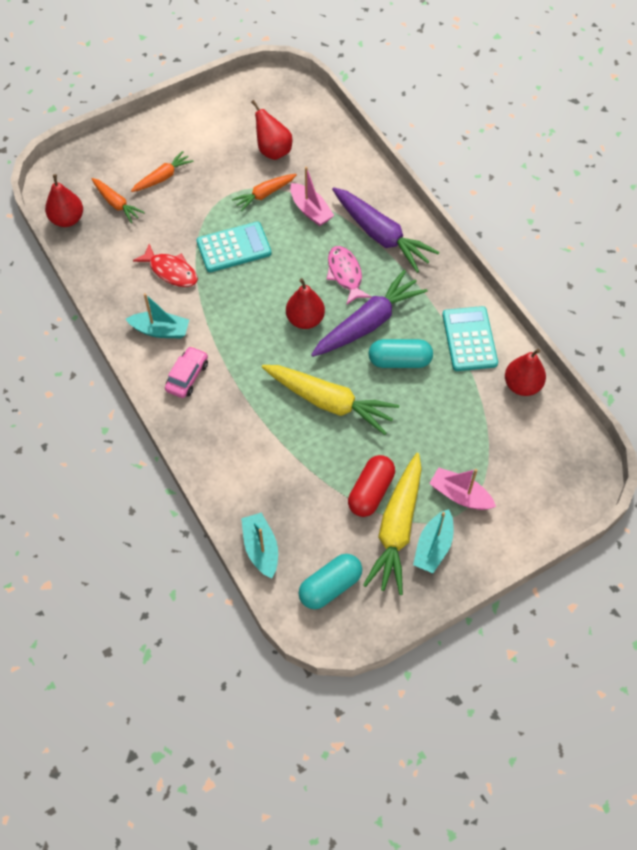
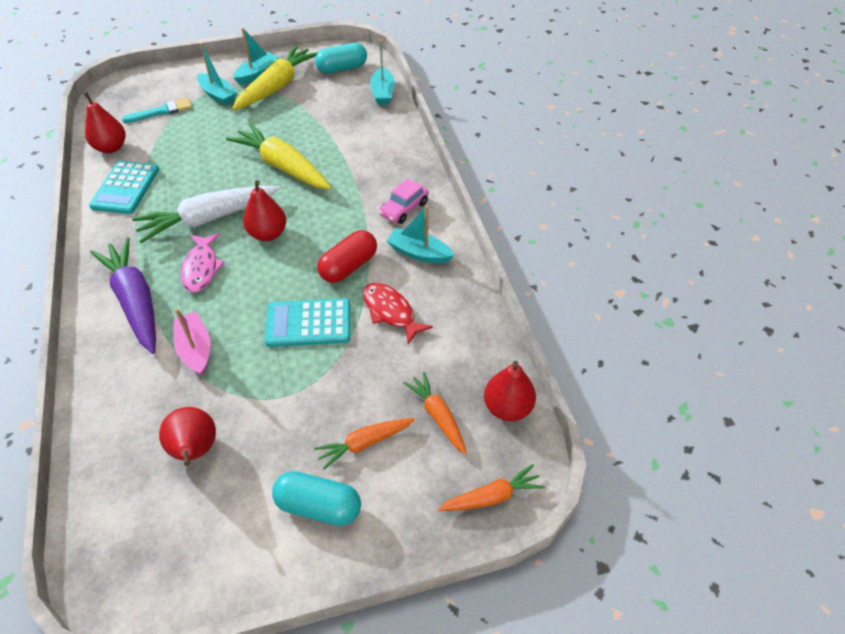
camera: 165 degrees left, 10 degrees down
(264, 194) = (240, 384): orange carrot -> orange carrot (492, 496)
(368, 323) = (208, 219): purple carrot -> white carrot
(371, 492) = (283, 108): red capsule -> red capsule (348, 266)
(399, 361) = (201, 184): turquoise capsule -> turquoise capsule (318, 506)
(460, 495) = (218, 95): pink boat -> turquoise boat
(507, 451) = (161, 111): none -> turquoise brush

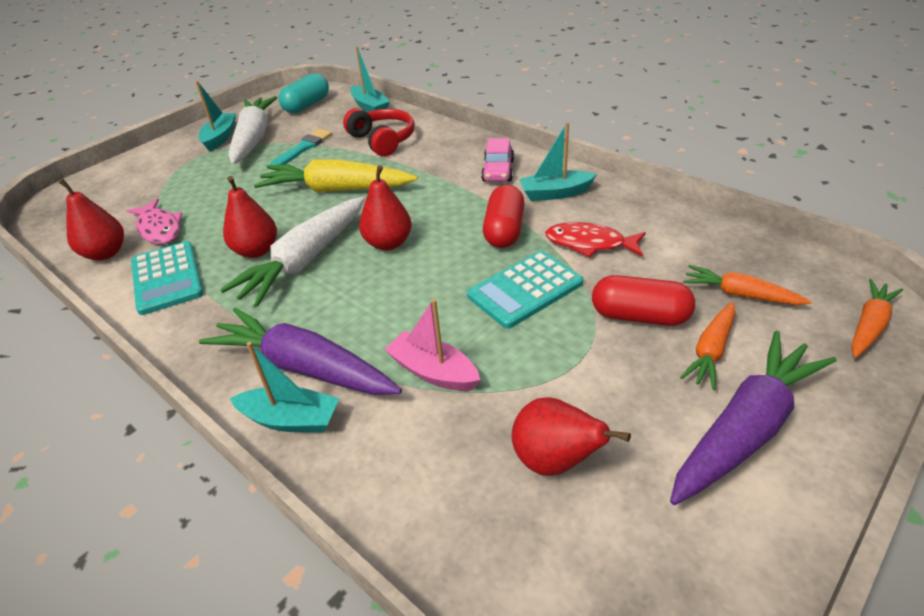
camera: 30 degrees left, 10 degrees down
(161, 111) = (137, 202): turquoise brush -> turquoise brush (303, 148)
(201, 268) = (349, 302): pink fish -> pink fish (159, 228)
(218, 95) = (193, 167): turquoise boat -> turquoise boat (291, 419)
(277, 86) = (254, 138): yellow carrot -> white carrot
(318, 506) = (746, 428): turquoise capsule -> purple carrot
(353, 389) = (639, 316): none -> red capsule
(357, 134) = (382, 140): none -> red headphones
(507, 407) = (783, 258): red pear -> red pear (256, 251)

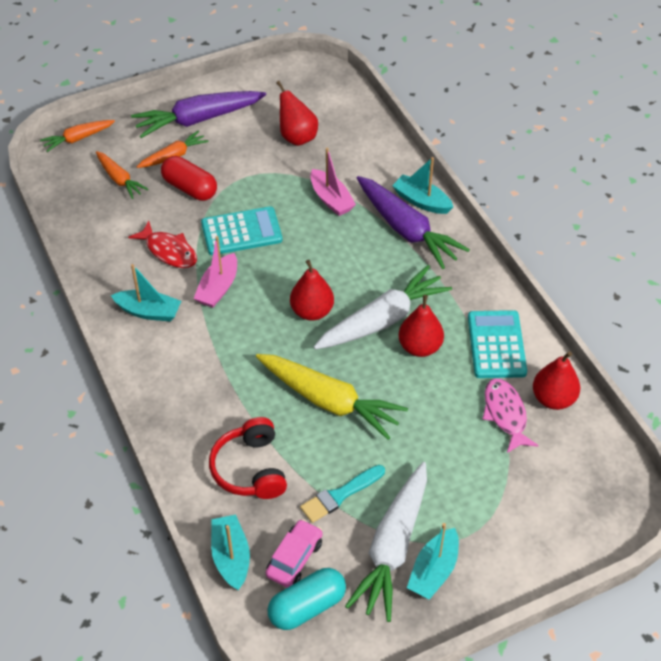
camera: 160 degrees left, 10 degrees up
(498, 171) = (172, 362): pink car -> pink car (294, 558)
(504, 230) = (218, 288): red capsule -> pink boat

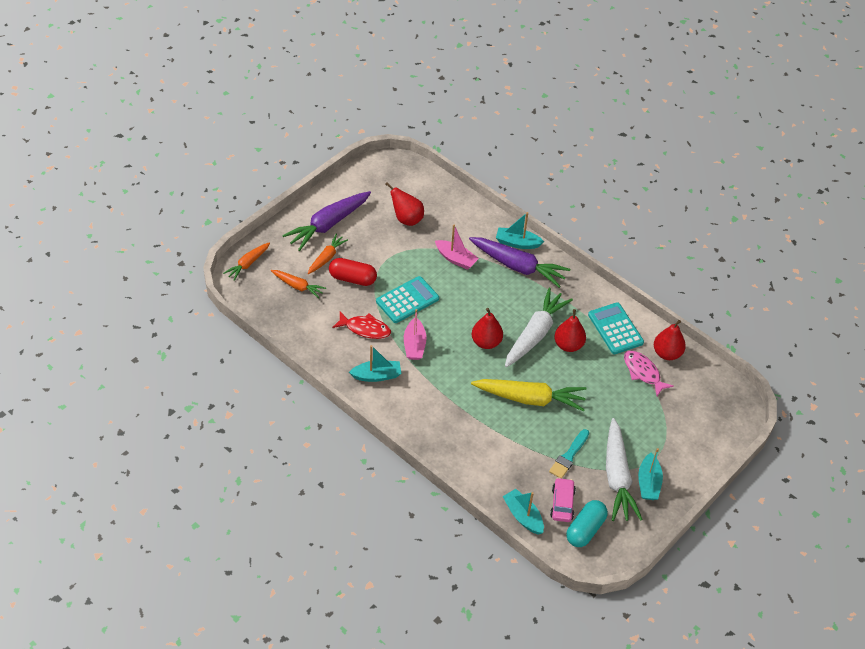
camera: 25 degrees left, 0 degrees up
(250, 469) = (504, 458): red headphones -> none

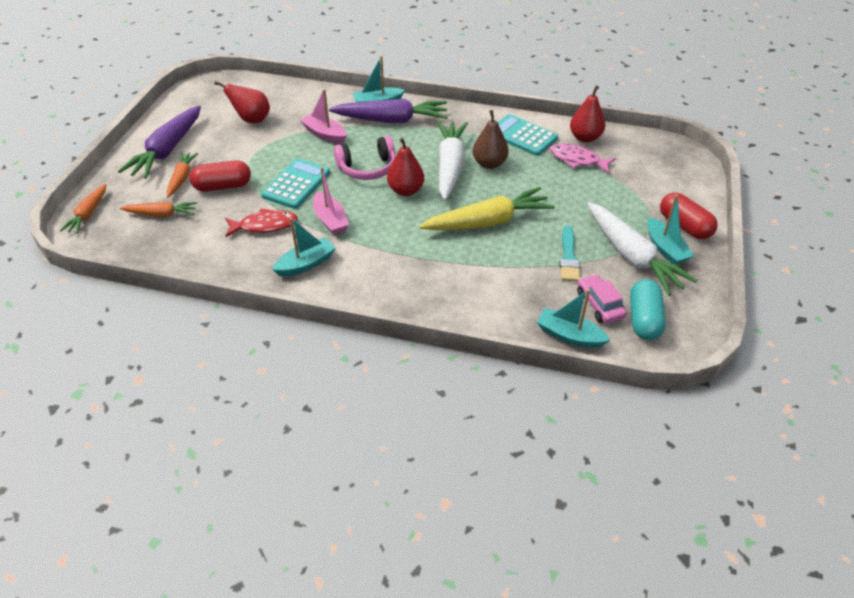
camera: 25 degrees left, 5 degrees down
(456, 259) = (325, 134): pink boat -> pink boat turned 150 degrees counterclockwise
(469, 308) = (367, 168): none -> pink headphones
(568, 345) = (489, 163): red pear -> brown pear
(680, 471) = (684, 226): none -> red capsule

